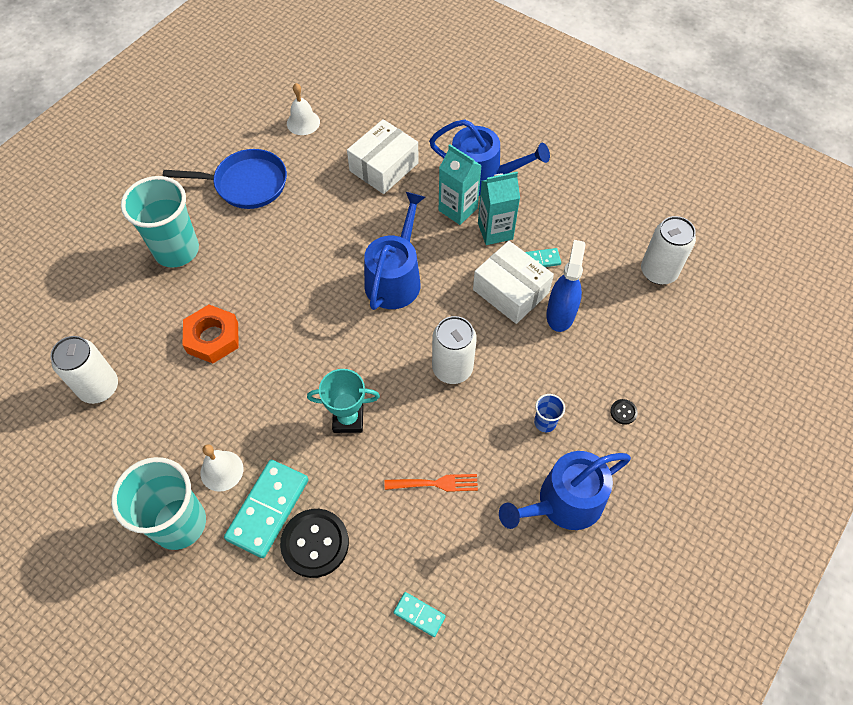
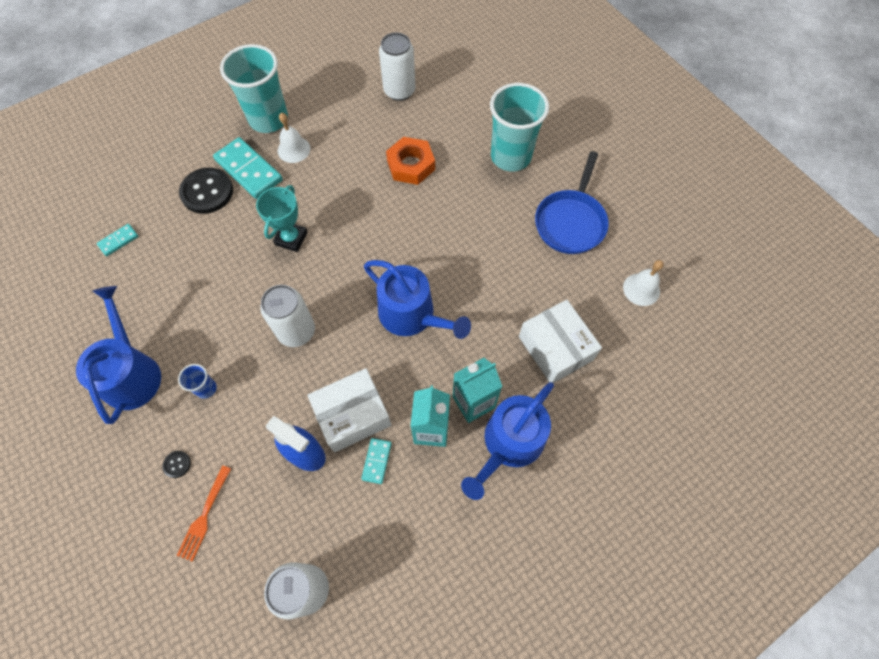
camera: 110 degrees right, 5 degrees up
(435, 483) = (204, 283): orange fork -> orange fork (204, 516)

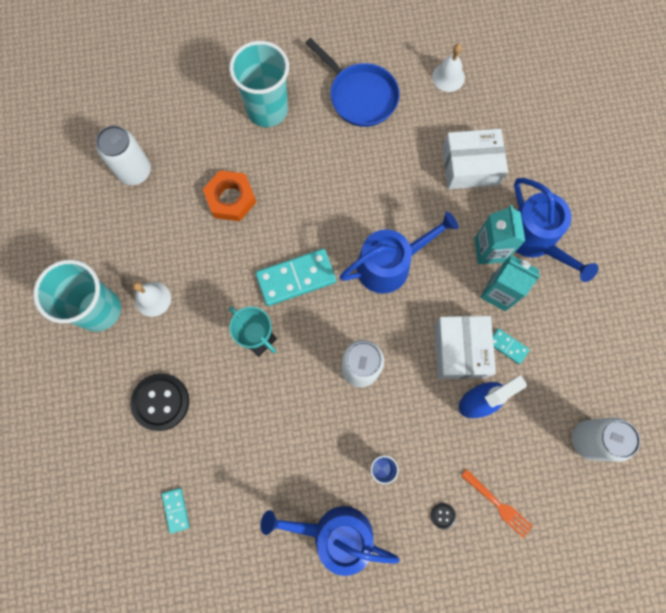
camera: 65 degrees left, 10 degrees up
(249, 170) = (155, 351): turquoise domino -> turquoise domino (296, 278)

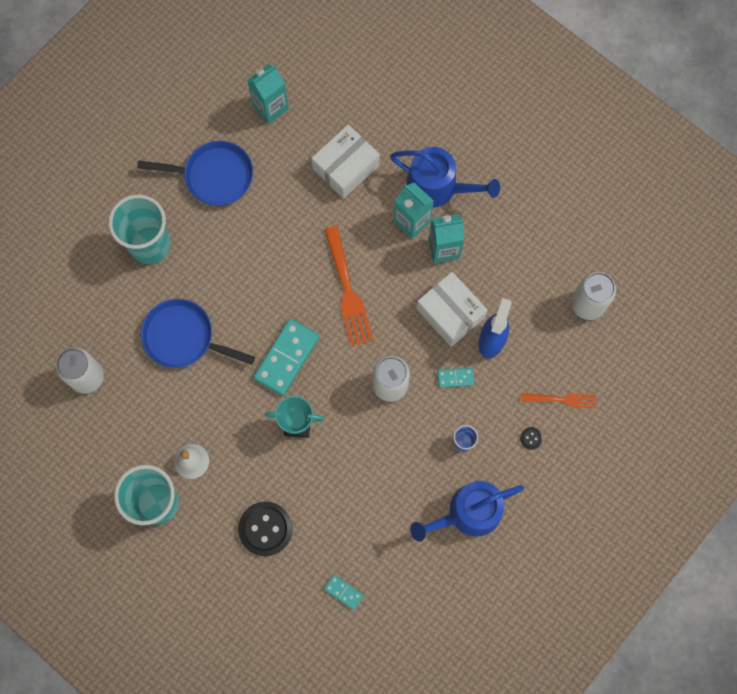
camera: 40 degrees left, 0 degrees up
(231, 199) = (183, 337): orange nut -> blue pan
(389, 264) = (347, 291): blue watering can -> orange fork
(448, 77) = (270, 107): white bell -> turquoise carton
(508, 346) = (481, 283): turquoise domino -> turquoise domino (455, 378)

